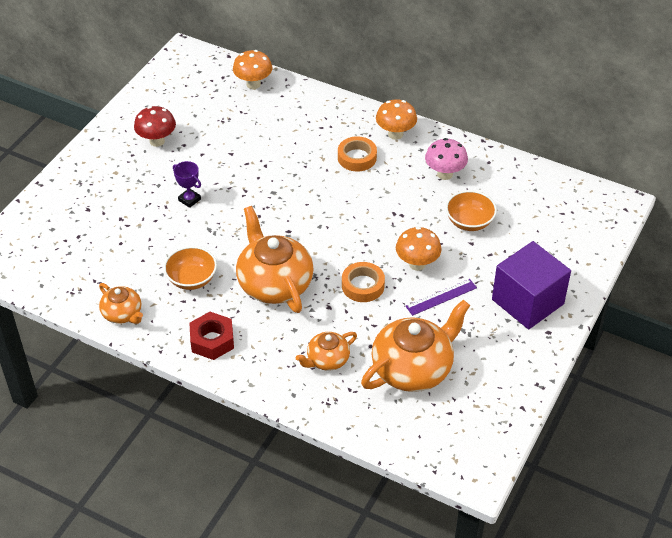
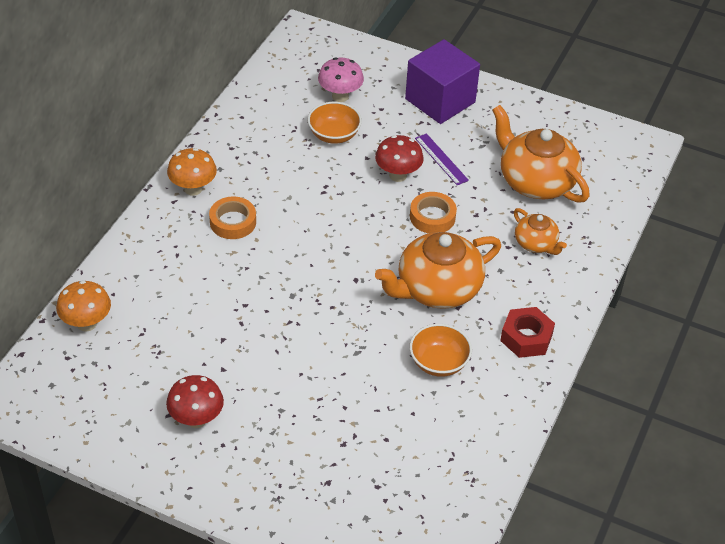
camera: 95 degrees left, 0 degrees up
(122, 314) = (500, 423): orange teapot -> none
(189, 200) = (307, 375): purple trophy -> none
(417, 264) = (398, 175): orange mushroom -> red mushroom
(445, 174) = (261, 151): pink mushroom -> pink mushroom (340, 96)

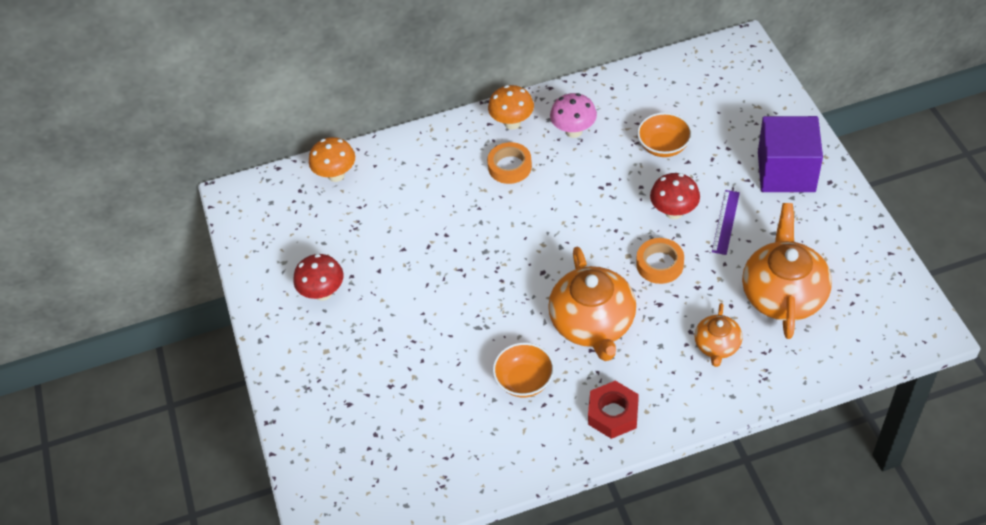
camera: 55 degrees right, 5 degrees up
(340, 96) = (707, 117): pink mushroom -> pink mushroom (573, 131)
(437, 289) = (593, 323): orange teapot -> orange teapot turned 120 degrees counterclockwise

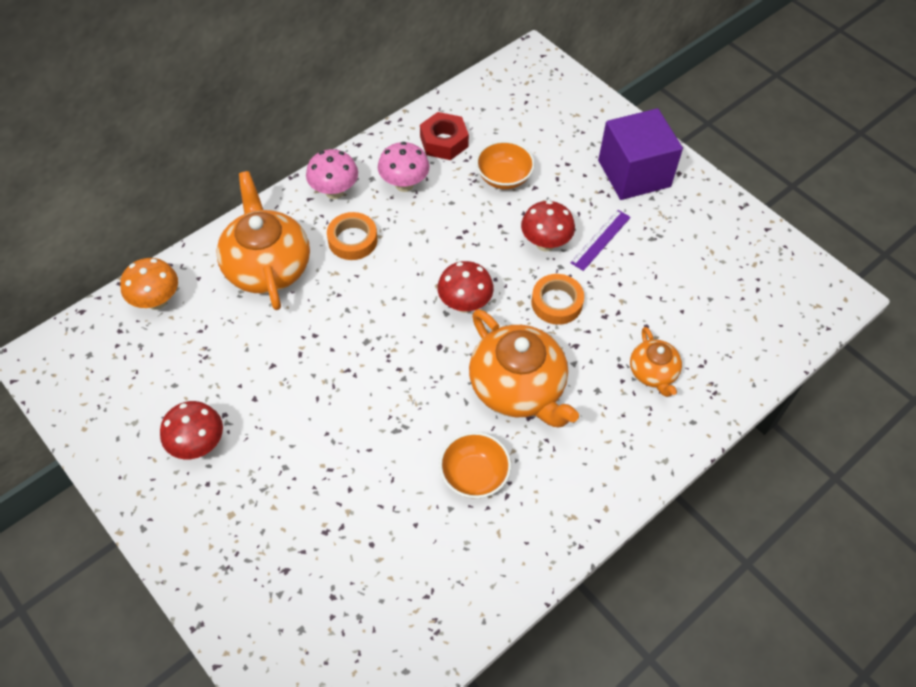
camera: 30 degrees left, 5 degrees up
(512, 123) = (334, 192): orange mushroom -> pink mushroom
(579, 244) = (464, 304): none -> red mushroom
(613, 414) = (584, 482): red nut -> red nut (444, 142)
(726, 222) = (601, 240): purple ruler -> purple ruler turned 45 degrees clockwise
(783, 294) = (690, 299): orange teapot -> orange teapot (267, 266)

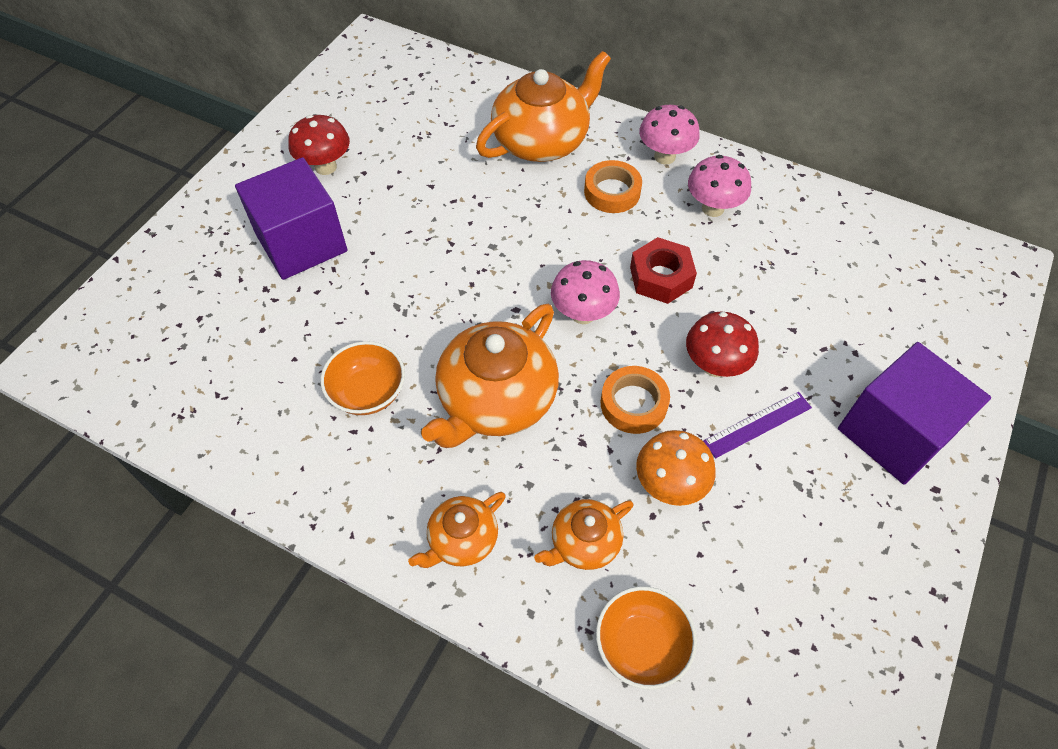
camera: 70 degrees right, 0 degrees up
(157, 301) = (463, 84): orange mushroom -> orange mushroom (669, 485)
(285, 488) = (301, 243): none -> purple cube
(444, 142) = (798, 222): red nut -> red nut (661, 277)
(464, 304) = (583, 314): red mushroom -> pink mushroom
(503, 177) = (786, 294): orange bowl -> orange bowl (641, 645)
(601, 240) = (757, 424): purple ruler -> purple ruler turned 45 degrees counterclockwise
(626, 447) = (462, 540): none -> orange teapot

